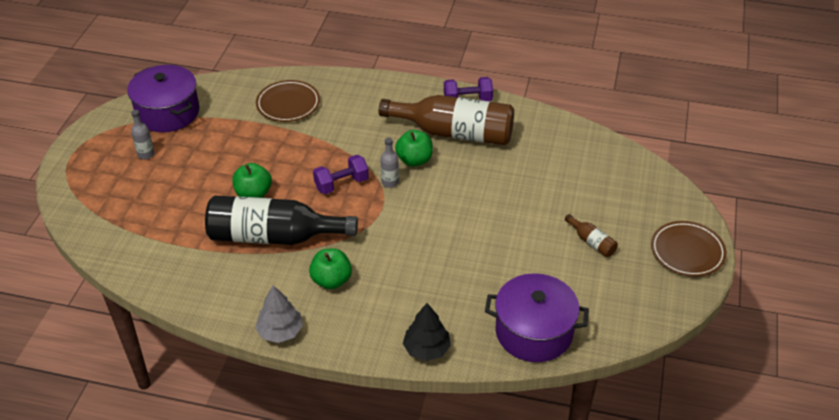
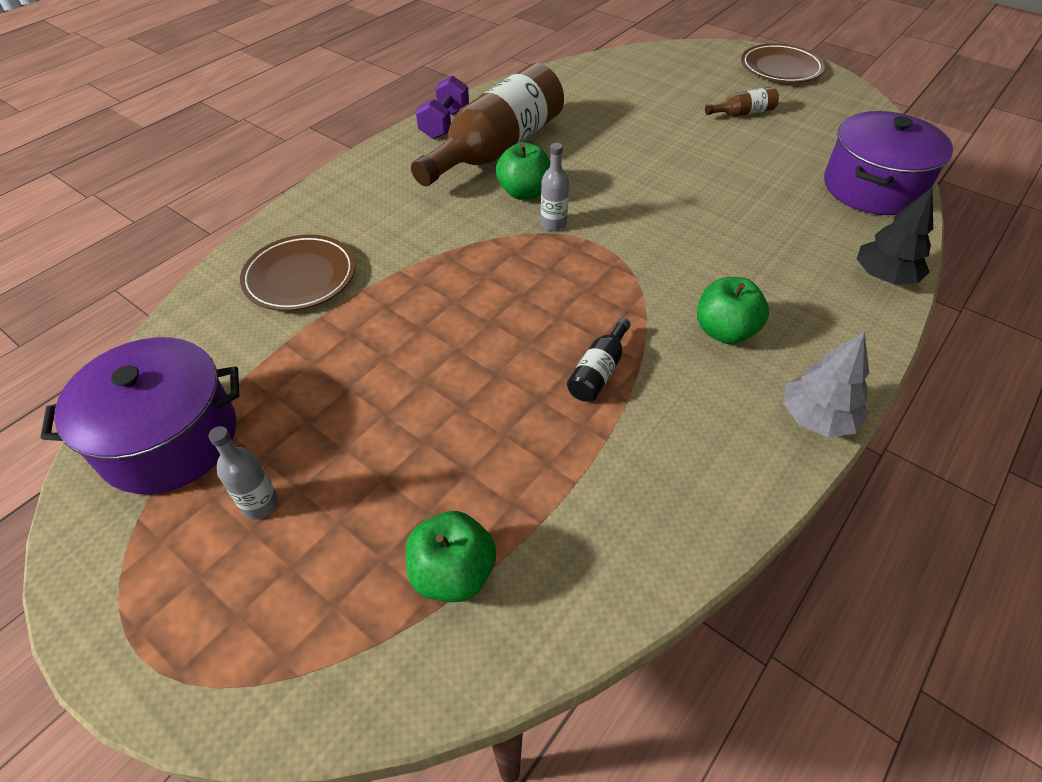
camera: 65 degrees left, 5 degrees up
(253, 194) = (483, 371): green apple -> green apple (453, 573)
(274, 236) = (598, 371): black bottle -> black bottle, size x0.41
(341, 184) = (526, 269): purple dumbbell -> none

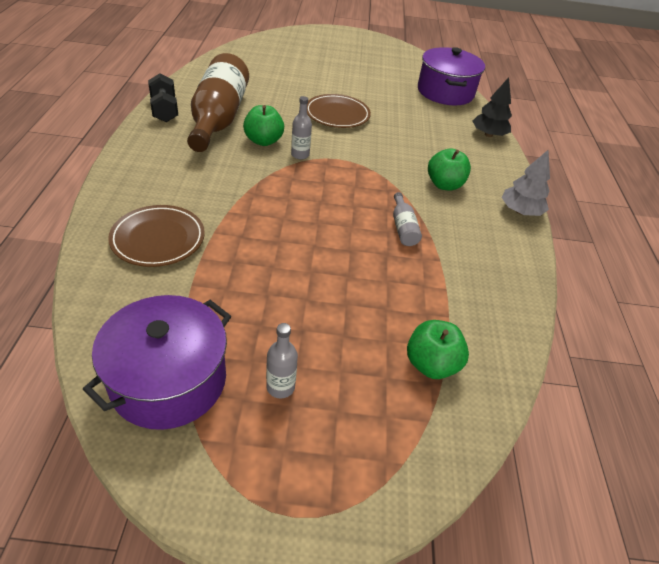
camera: 40 degrees left, 5 degrees down
(445, 124) = (164, 110): purple dumbbell -> black dumbbell
(598, 371) = (403, 227): black bottle -> grey bottle
(742, 113) = (347, 66): brown bottle -> none
(780, 68) = (344, 37): brown plate -> brown plate (337, 114)

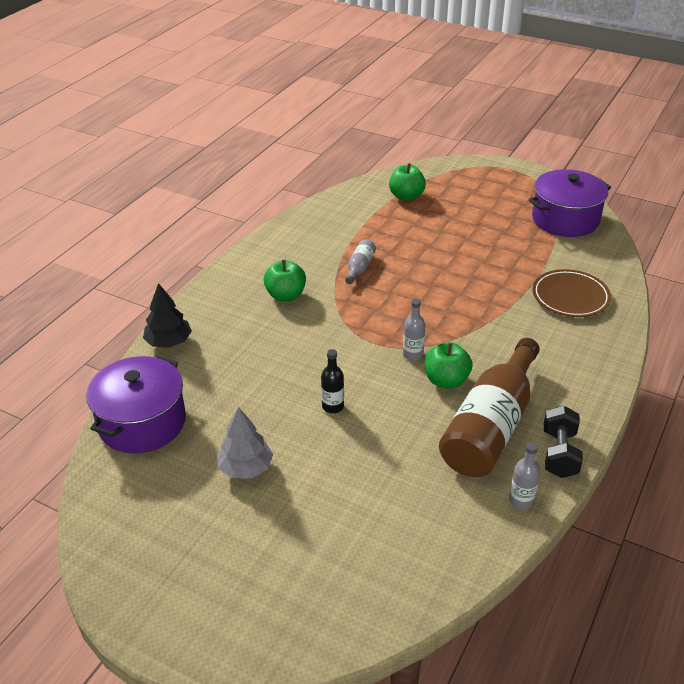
camera: 150 degrees left, 5 degrees down
(280, 387) = (501, 205): grey bottle -> grey bottle (521, 501)
(337, 114) = (333, 406): brown plate -> black bottle
(520, 211) = (240, 261): grey tree -> grey tree (245, 468)

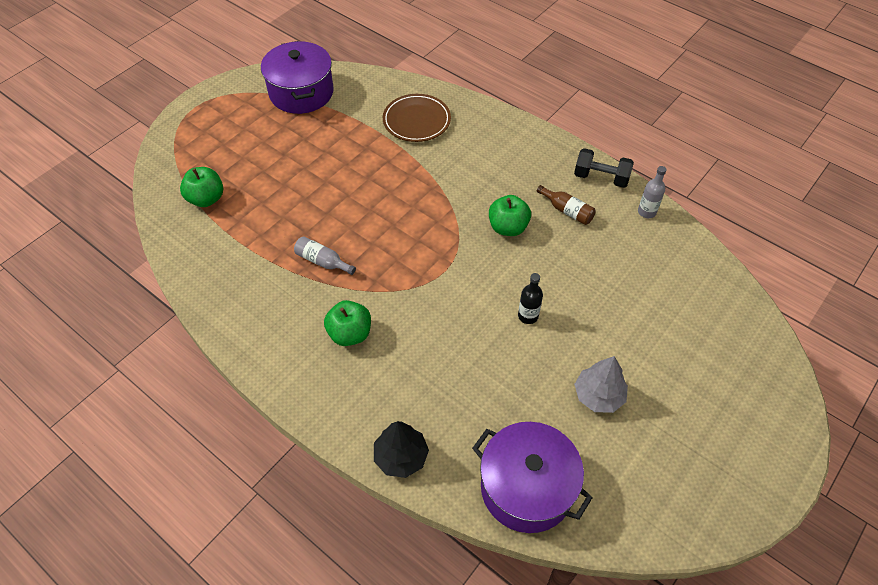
camera: 80 degrees left, 15 degrees up
(413, 354) = (469, 244): grey bottle -> none
(491, 426) = (567, 211): brown bottle -> brown bottle, size x0.41

